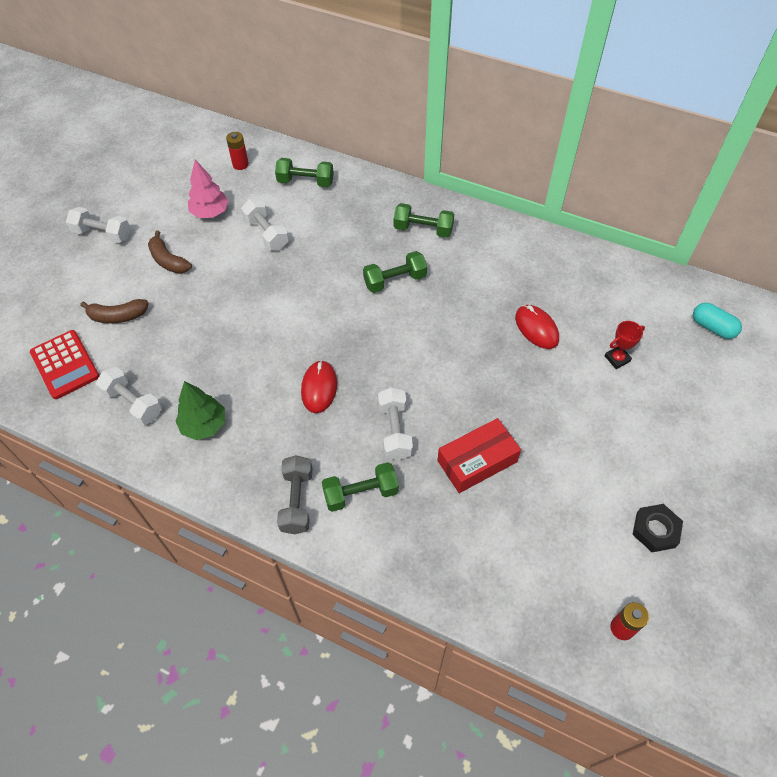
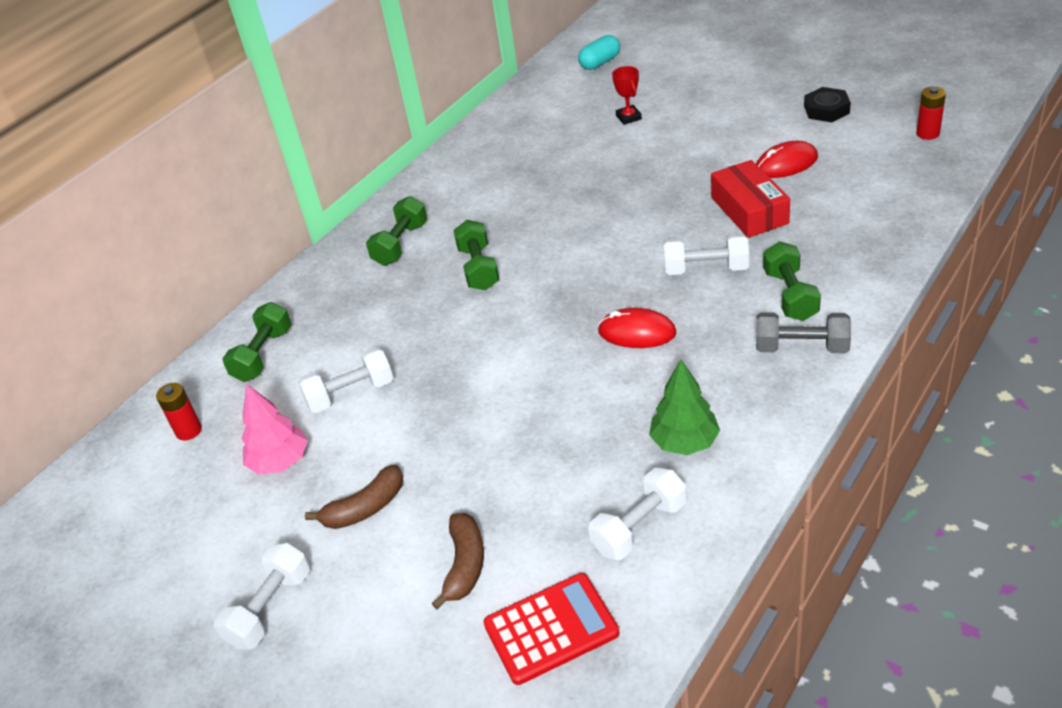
camera: 75 degrees left, 15 degrees down
(536, 328) = (578, 165): red mouse -> red mouse (786, 164)

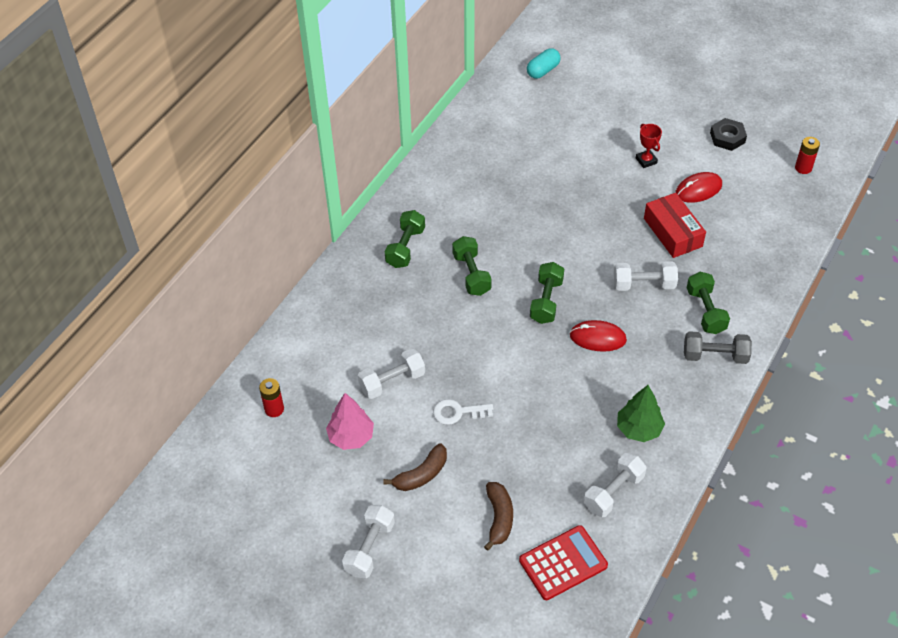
camera: 10 degrees left, 10 degrees up
(263, 355) = (316, 345): green dumbbell -> green dumbbell (546, 301)
(430, 428) = (457, 412): none -> white key
(628, 117) = (572, 132): red trophy -> red trophy (646, 160)

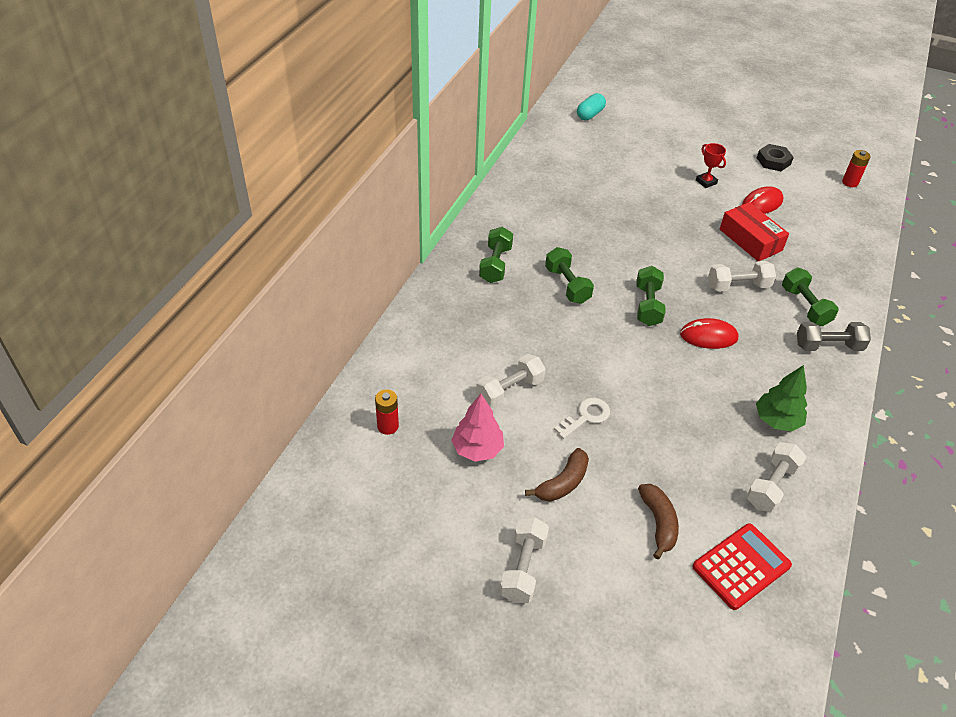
camera: 10 degrees left, 5 degrees down
(457, 412) = (586, 416): white key -> white key turned 150 degrees clockwise

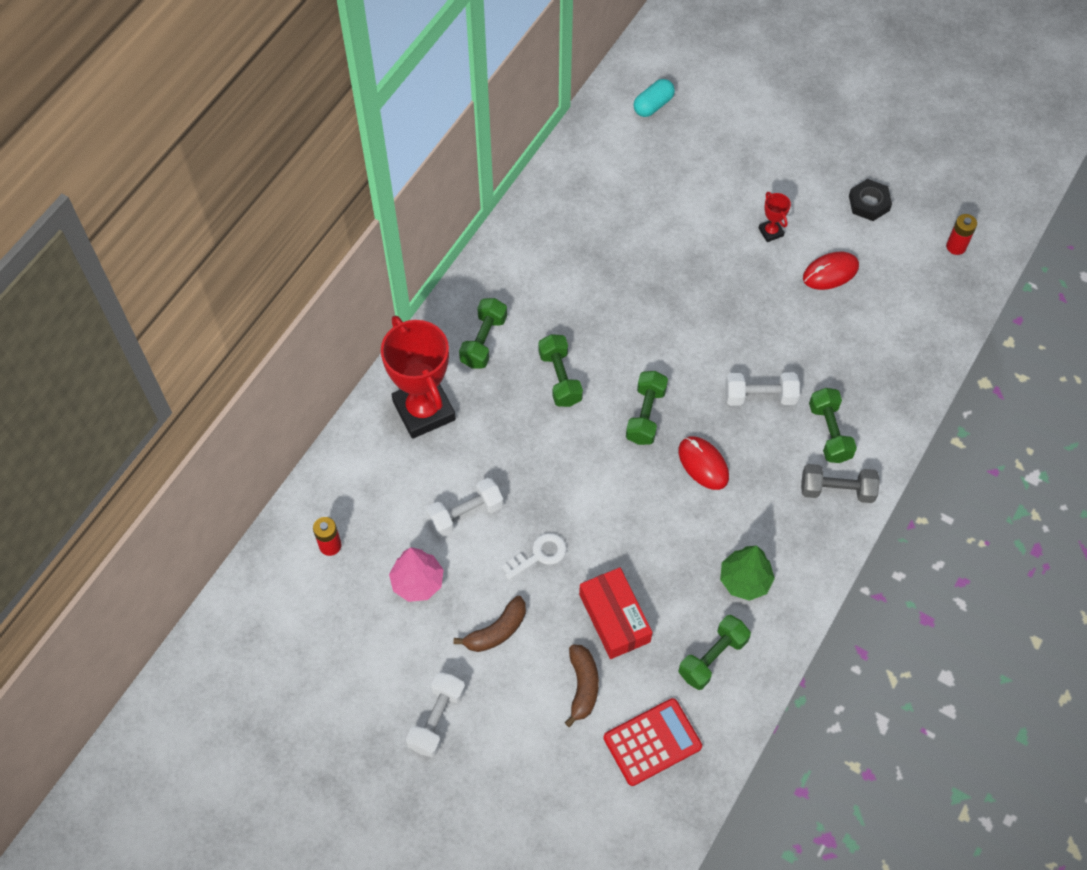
camera: 10 degrees right, 15 degrees up
(454, 316) = (424, 410): none -> red trophy
(708, 336) = (703, 464): red mouse -> red mouse turned 45 degrees clockwise
(750, 240) = (797, 329): red box -> red box (614, 618)
(771, 486) = (712, 657): white dumbbell -> green dumbbell

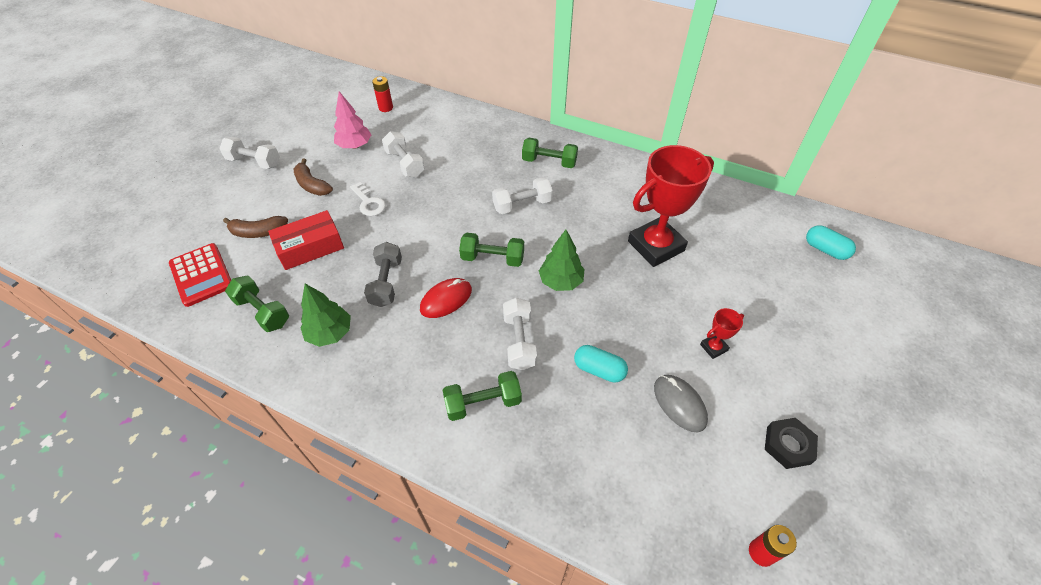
camera: 85 degrees right, 10 degrees down
(424, 410) = (487, 138): red trophy -> red trophy (655, 246)
(560, 378) = (522, 205): green dumbbell -> white dumbbell
(683, 350) = (561, 281): none -> green tree
(794, 330) = (599, 370): none -> turquoise capsule
(830, 272) = (679, 404): red mouse -> grey mouse
(837, 490) = (417, 409): grey dumbbell -> grey dumbbell (386, 282)

